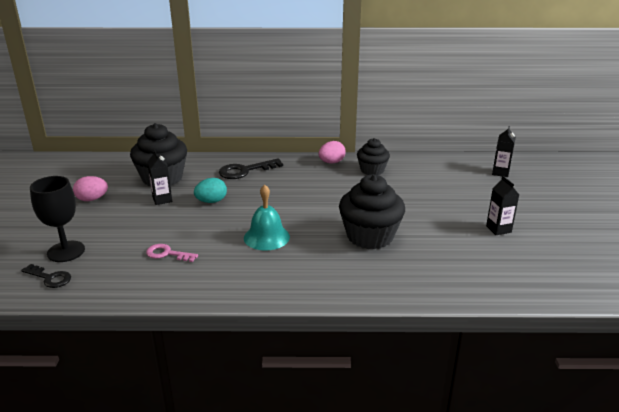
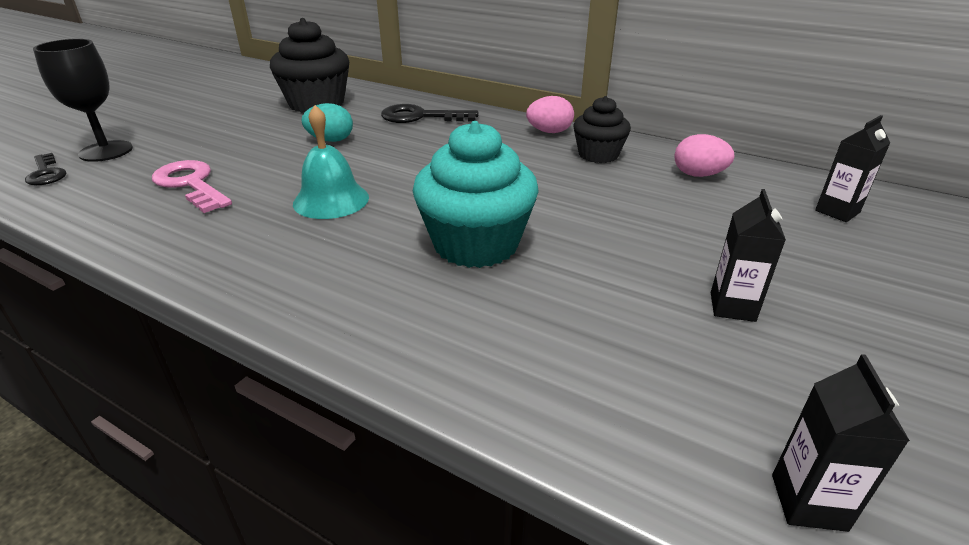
camera: 30 degrees right, 5 degrees up
(92, 199) = (216, 107): pink egg -> pink egg (698, 175)
(162, 199) = (282, 125): black carton -> black carton (808, 502)
(167, 254) = (191, 184): pink key -> pink key, size x1.55
(370, 236) = (476, 244): black cupcake -> turquoise cupcake

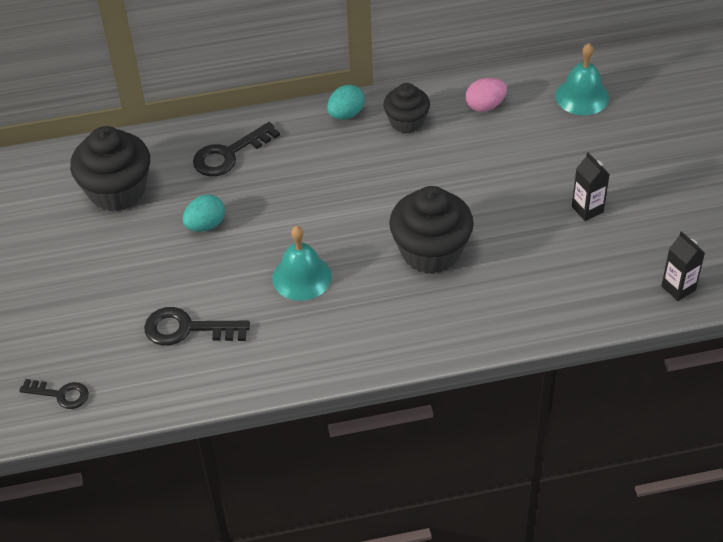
camera: 40 degrees left, 15 degrees up
(106, 151) = (56, 349): black goblet -> none
(191, 184) = (187, 329): pink key -> black key
(476, 244) = (431, 251): turquoise cupcake -> black cupcake
(549, 132) = (346, 114): pink egg -> turquoise egg
(837, 211) = (582, 96): black carton -> turquoise bell

